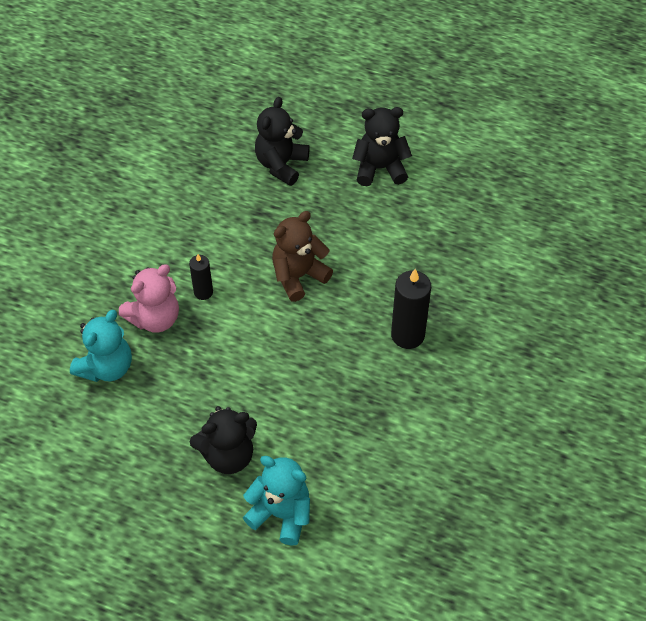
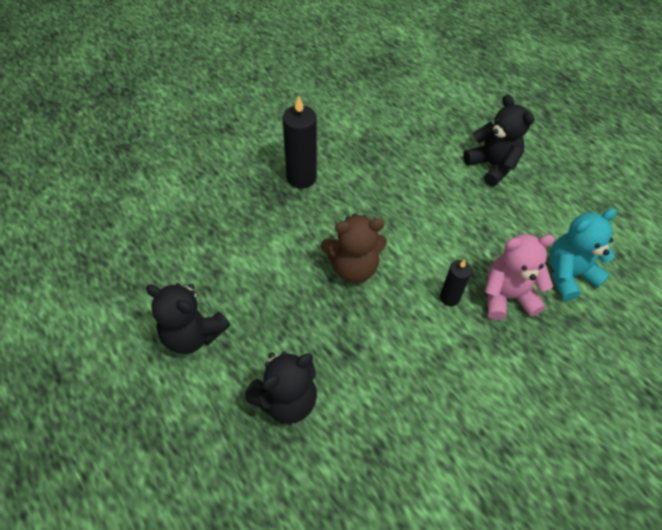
camera: 150 degrees left, 0 degrees up
(228, 455) = (492, 166): black teddy bear -> black teddy bear turned 45 degrees clockwise
(281, 514) = (472, 119): turquoise teddy bear -> none

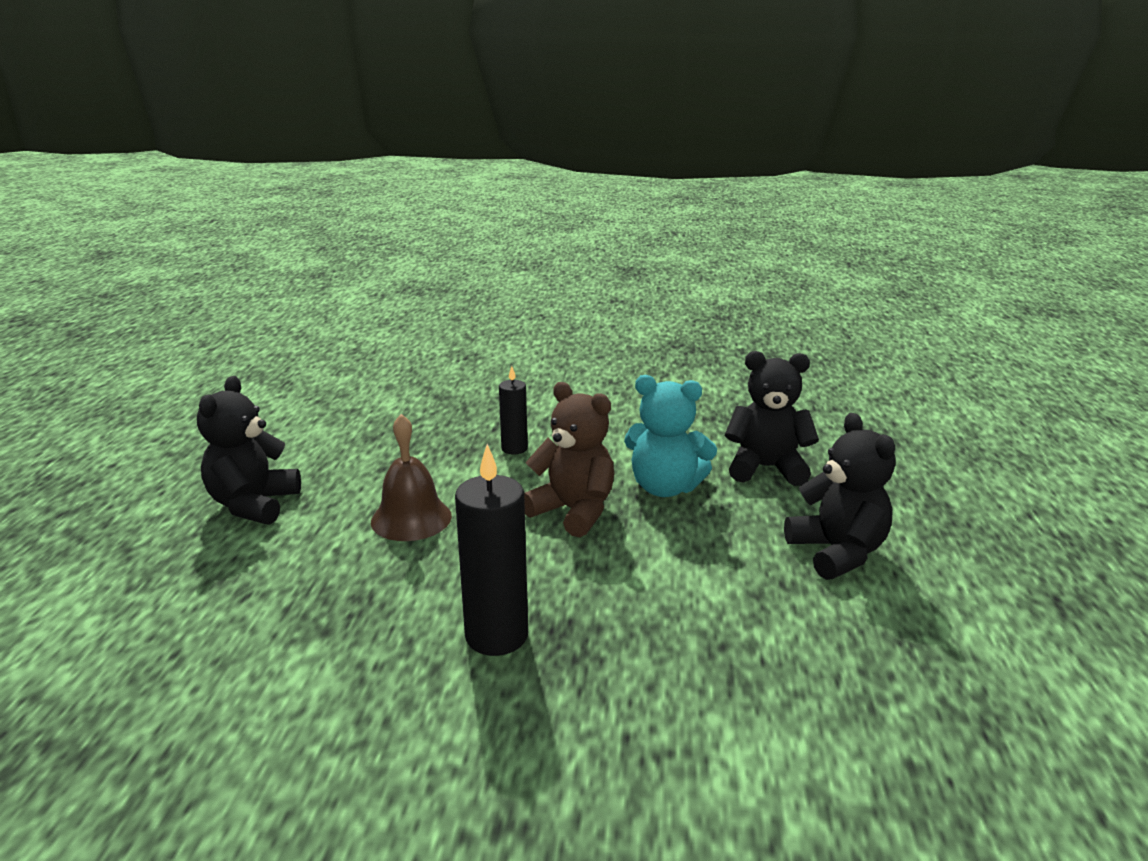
camera: 135 degrees left, 30 degrees down
(417, 207) = (411, 518): none -> brown bell
(507, 296) = (463, 426): pink teddy bear -> none
(568, 274) = (385, 412): turquoise teddy bear -> turquoise teddy bear (665, 488)

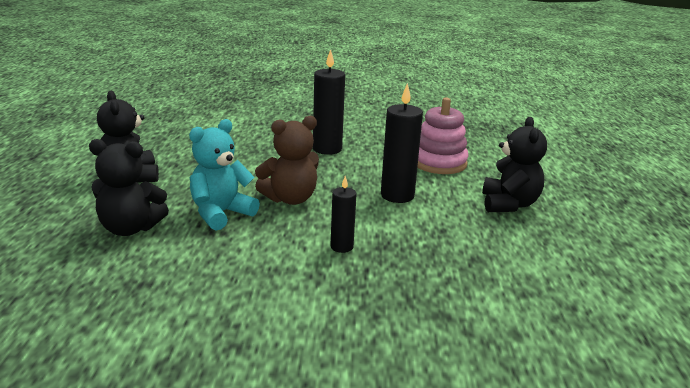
camera: 175 degrees right, 0 degrees up
(286, 595) = (439, 163): none -> pink stacking toy
(411, 518) = (397, 195): brown bell -> black candle
(573, 511) = (290, 199): brown teddy bear -> brown teddy bear turned 60 degrees counterclockwise
(665, 488) = (221, 214): turquoise teddy bear -> turquoise teddy bear turned 60 degrees counterclockwise

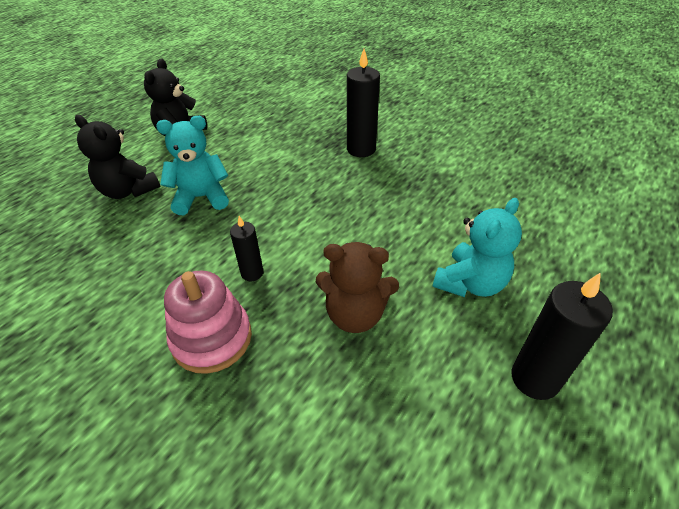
camera: 35 degrees right, 20 degrees up
(290, 199) = (269, 200): brown teddy bear -> brown teddy bear (355, 314)
(397, 195) = (365, 229): black candle -> black candle (534, 378)
(439, 163) = (452, 199): pink stacking toy -> pink stacking toy (212, 338)
(509, 204) = (470, 283): black teddy bear -> turquoise teddy bear

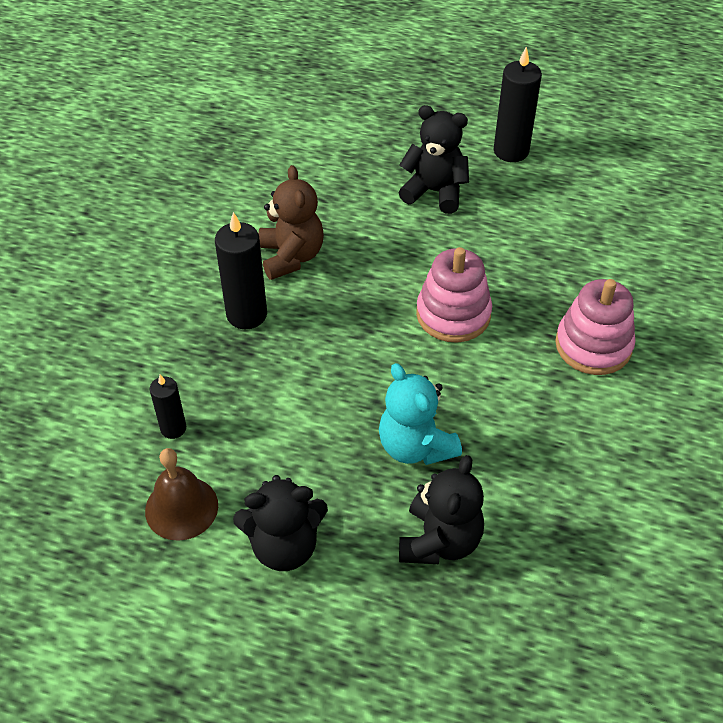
camera: 110 degrees left, 5 degrees up
(234, 110) = (181, 508): none -> brown bell
(252, 273) = (506, 346): black candle -> black candle (173, 428)
(305, 250) = (453, 314): none -> pink stacking toy
(355, 314) = (511, 257): brown teddy bear -> brown teddy bear (291, 257)
(470, 283) = (434, 192): turquoise teddy bear -> black teddy bear

